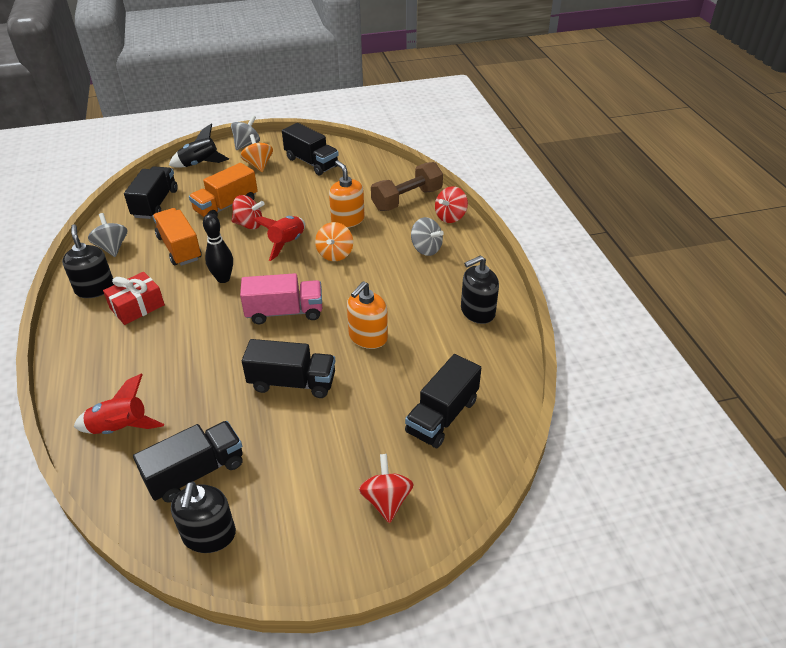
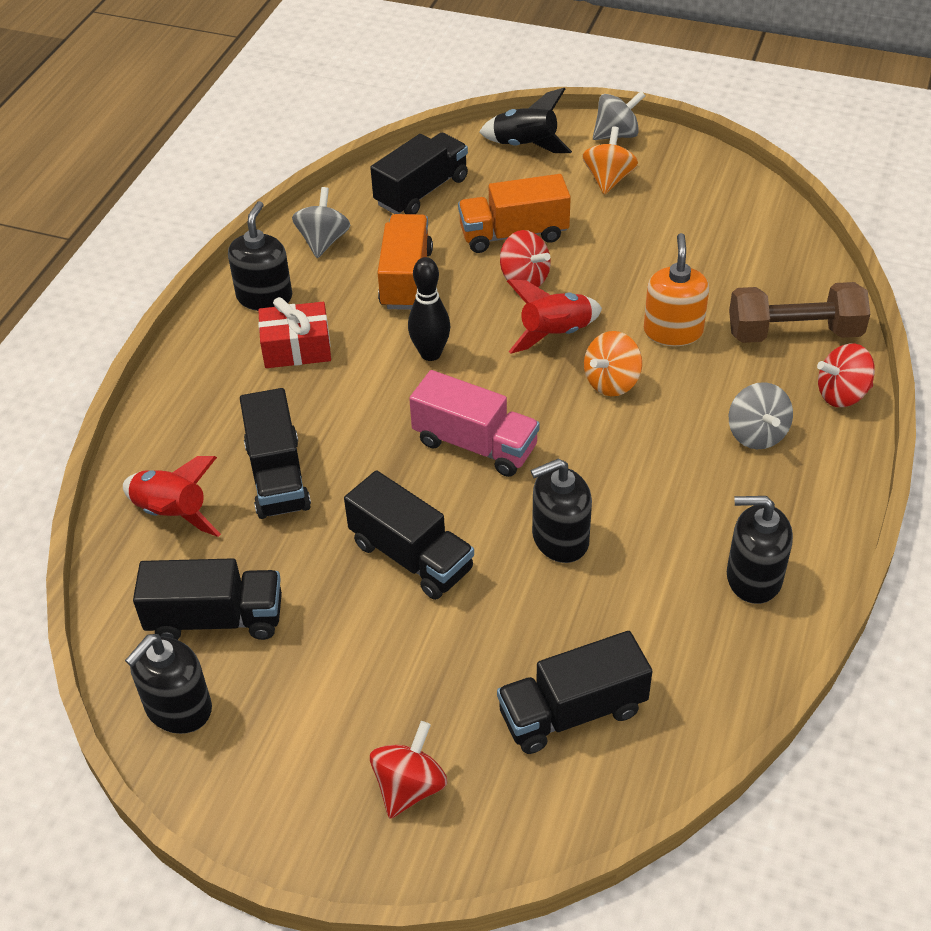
camera: 35 degrees right, 5 degrees up
(311, 162) = (692, 205): black truck -> black truck (277, 476)
(368, 337) = (560, 539): orange soap dispenser -> black soap dispenser

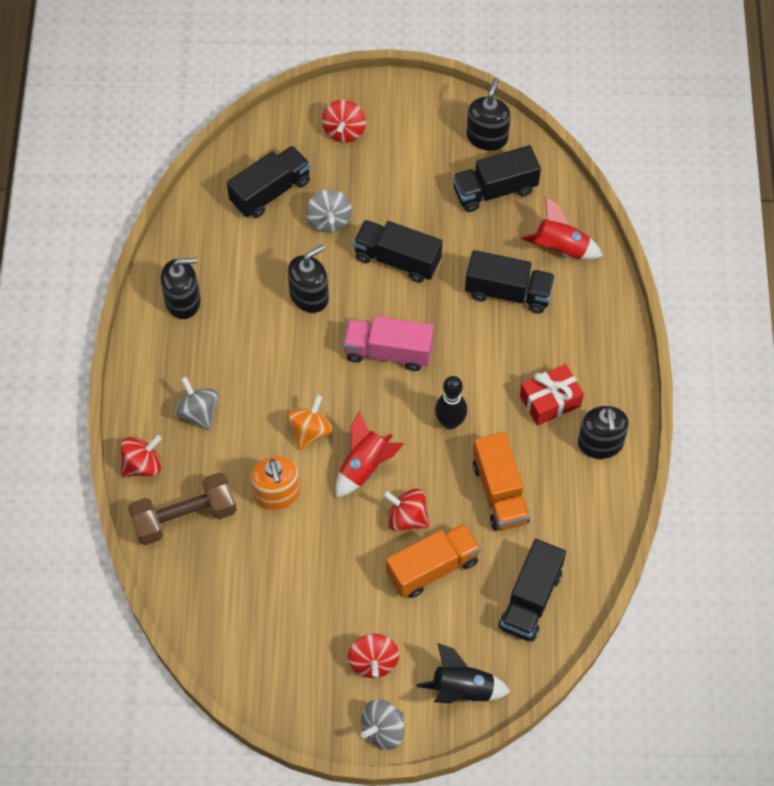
camera: 160 degrees right, 15 degrees up
(277, 476) = (508, 292): black truck -> black truck turned 135 degrees clockwise
(323, 241) = (585, 516): grey spinning top -> grey spinning top (329, 220)
(608, 179) = (373, 662): orange spinning top -> red spinning top

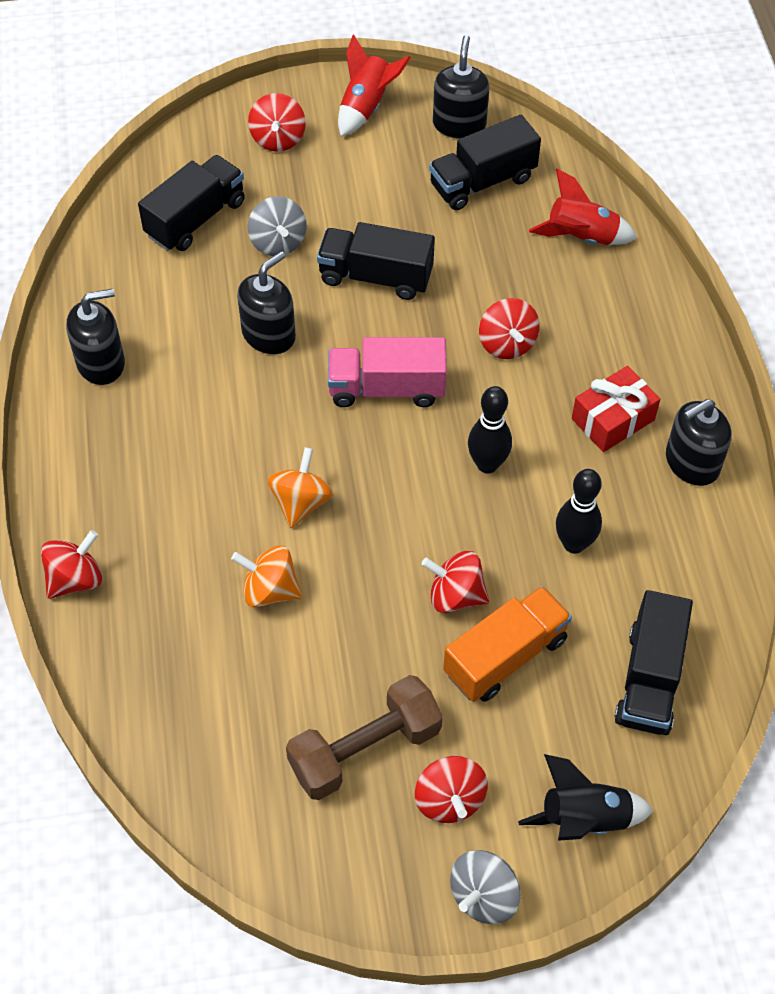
camera: 10 degrees left, 5 degrees down
(184, 517) = (145, 640): brown dumbbell -> brown dumbbell (365, 749)
(198, 412) = (143, 499): grey spinning top -> none
(276, 494) = (270, 590): orange soap dispenser -> orange spinning top
(364, 466) = (384, 537): red rocket -> red rocket (366, 107)
(484, 329) = (507, 344): none -> red spinning top
(499, 492) = (574, 544): orange truck -> black bowling pin
(508, 292) = (527, 296): black truck -> none
(600, 443) = (691, 463): black soap dispenser -> black soap dispenser turned 75 degrees clockwise

